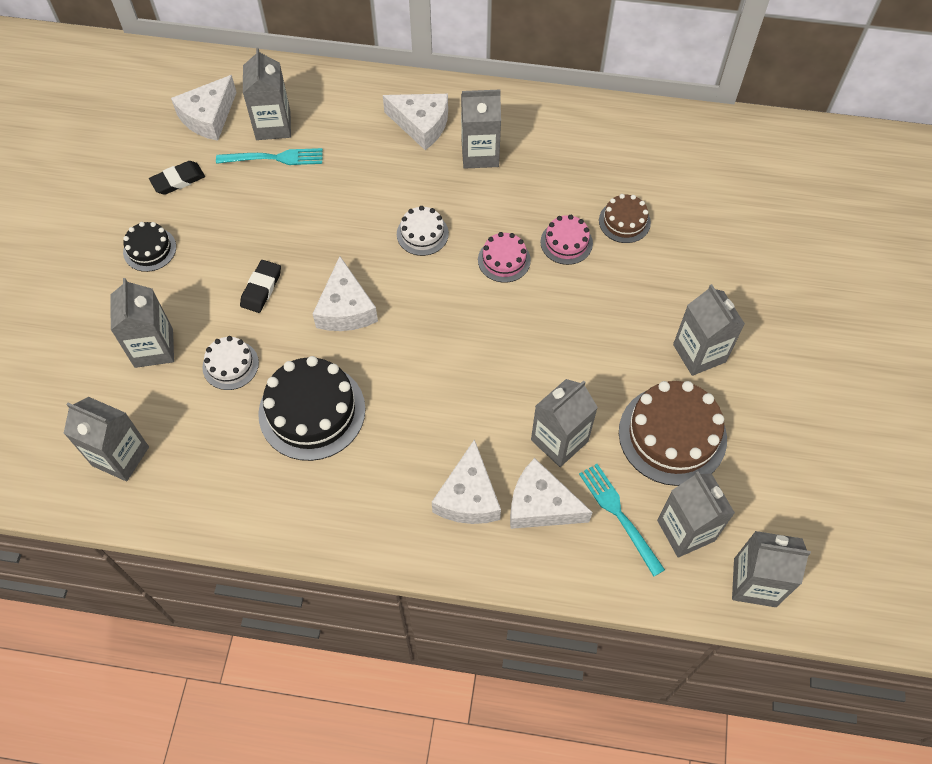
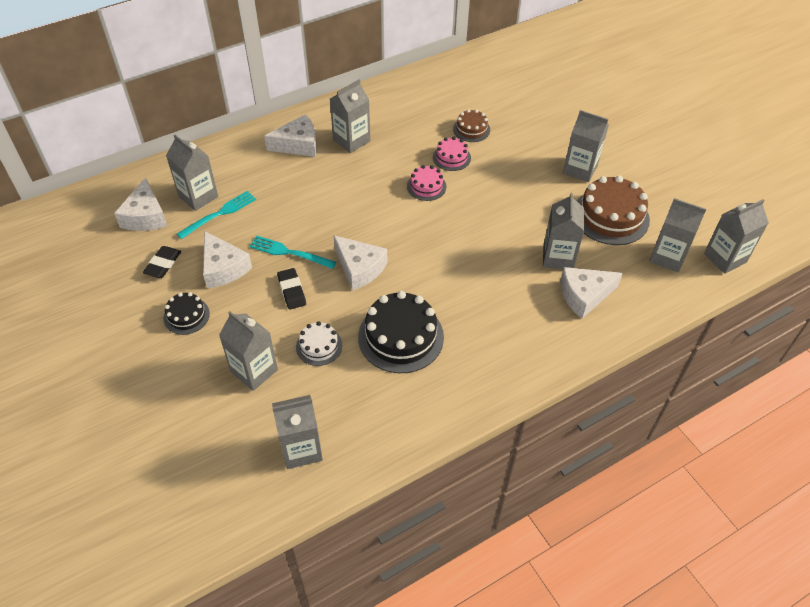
camera: 40 degrees left, 10 degrees down
(422, 234) = (363, 201): white cake -> none
(468, 497) = (542, 319): white cheese -> white cheese (223, 268)
(618, 514) = (627, 272): turquoise fork -> turquoise fork (289, 252)

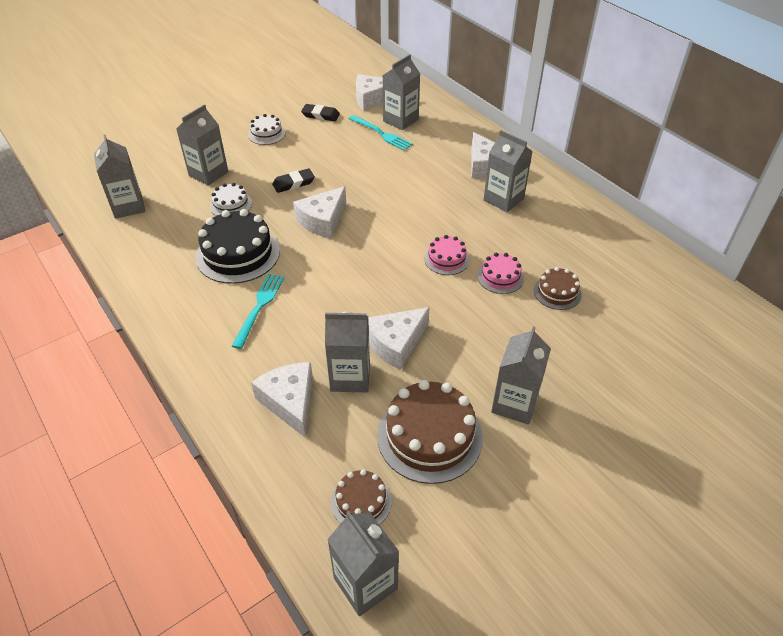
camera: 85 degrees right, 5 degrees down
(186, 316) = (266, 134): black cake -> white cake
(223, 268) = (318, 144): white cheese -> white cheese (395, 343)
(289, 252) = (339, 176): turquoise fork -> turquoise fork (259, 306)
(667, 257) = (361, 501): grey carton -> brown cake

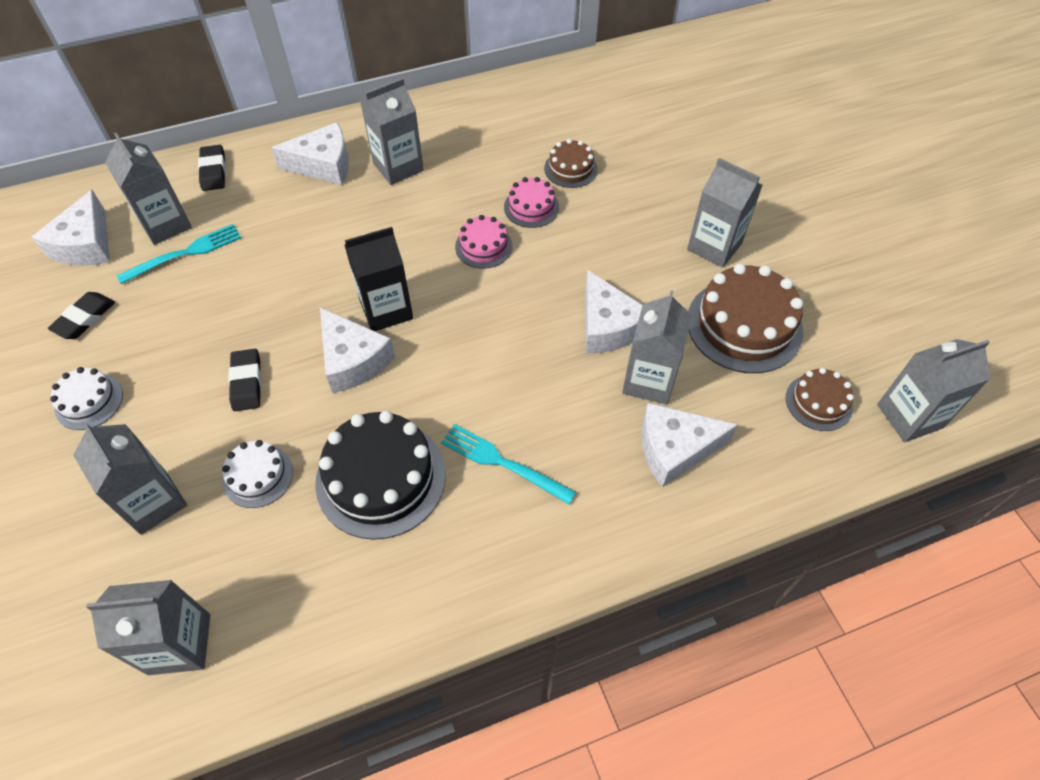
camera: 75 degrees left, 10 degrees up
(368, 225) = (386, 310): none -> black carton
(454, 124) = (213, 171): none -> black eraser

